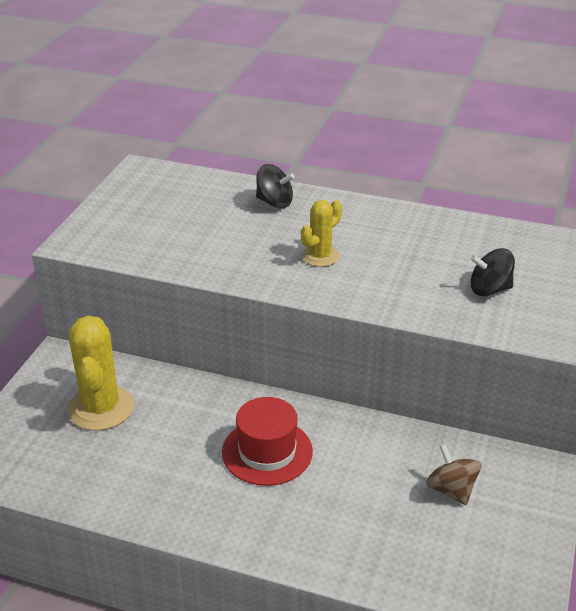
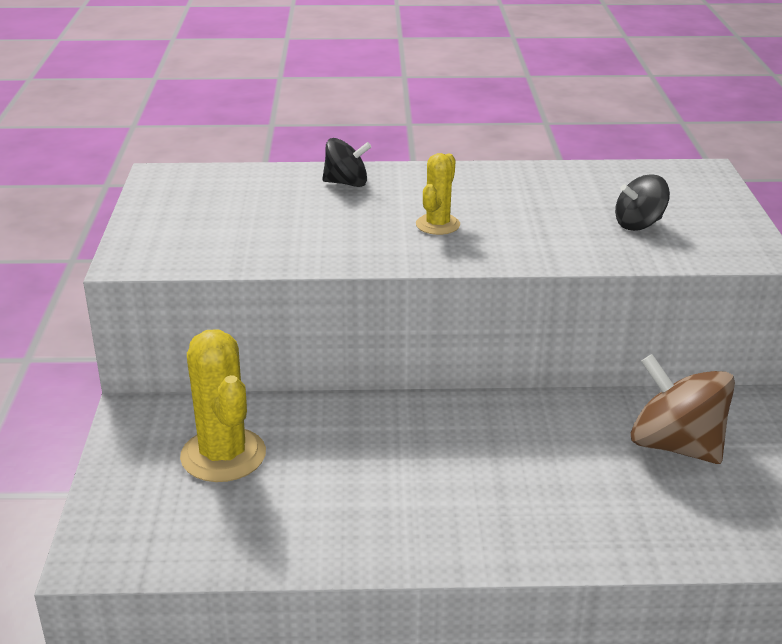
camera: 20 degrees left, 5 degrees down
(267, 452) = (453, 455): red hat -> none
(451, 490) = (675, 446): brown spinning top -> brown spinning top, size x1.72

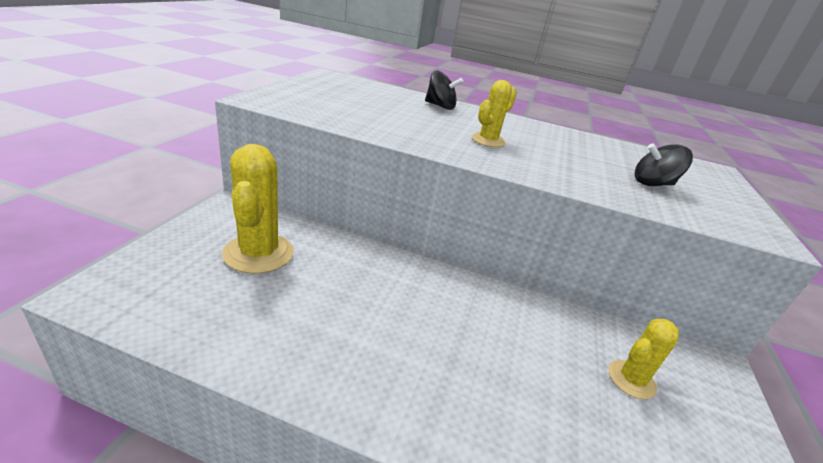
camera: 15 degrees right, 0 degrees up
(675, 446) = (631, 379): brown spinning top -> yellow cactus

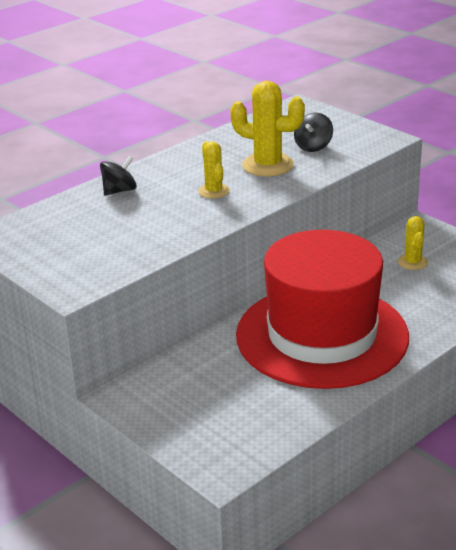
camera: 55 degrees left, 0 degrees up
(258, 253) = (207, 388): yellow cactus -> yellow cactus (267, 165)
(399, 321) = (322, 335): none -> red hat

